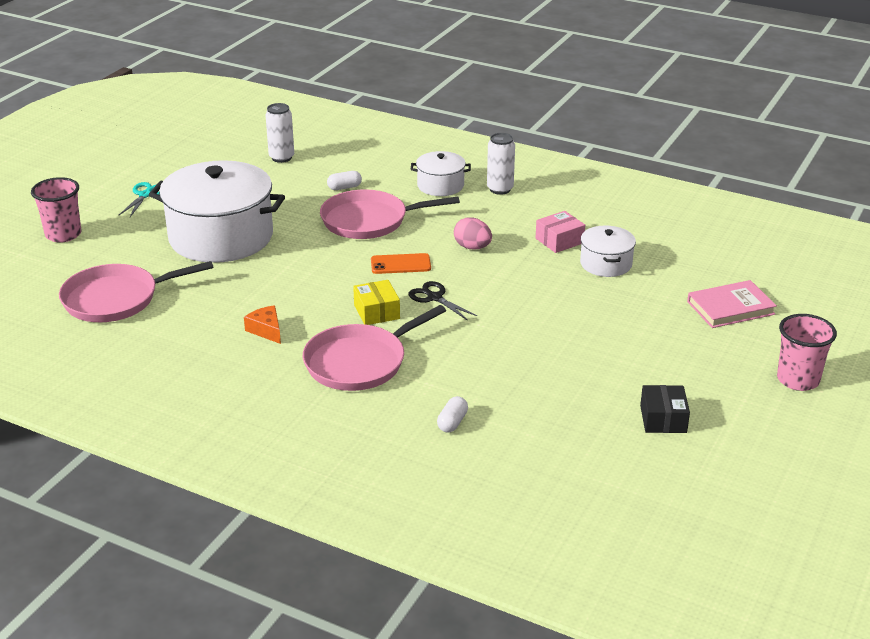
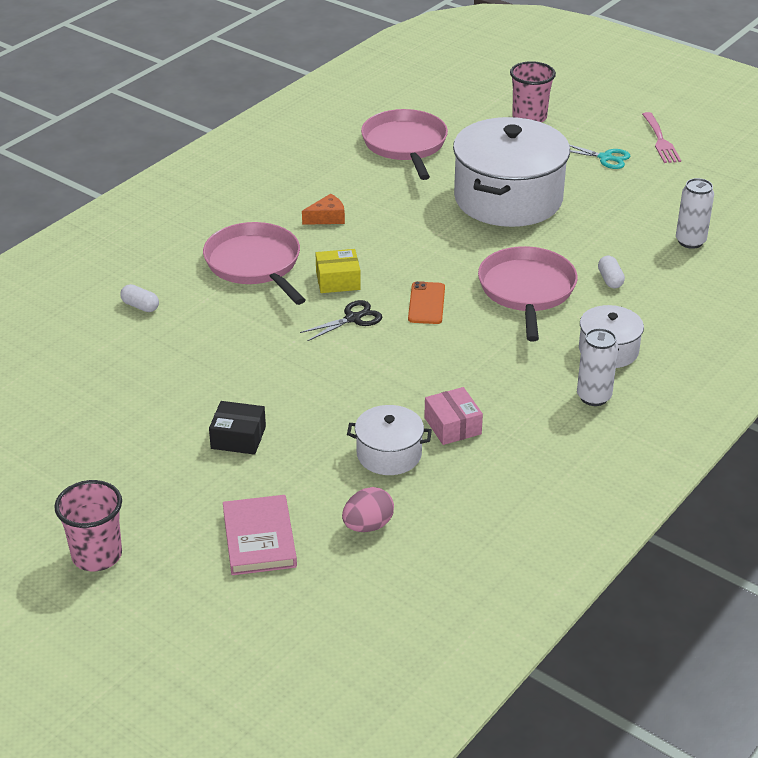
camera: 100 degrees right, 5 degrees up
(114, 171) = (660, 141): none -> pink fork
(472, 247) = (451, 356): pink egg -> pink egg (368, 525)
(663, 419) = (81, 436): black box -> black box (238, 437)

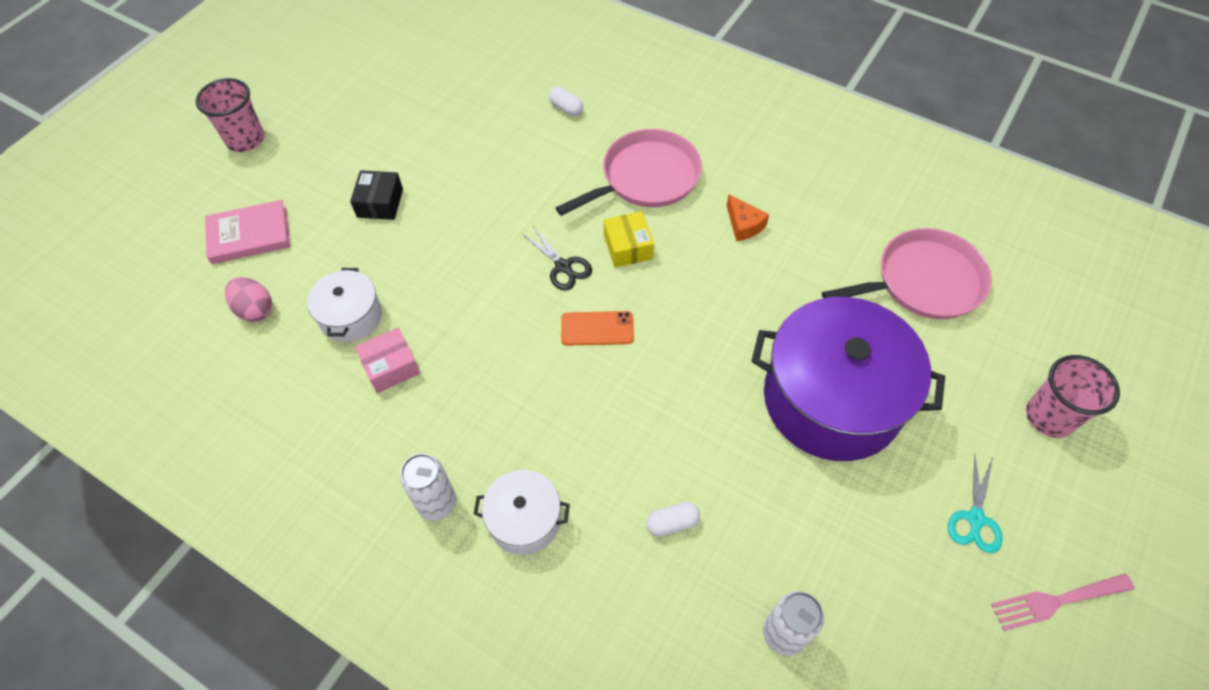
camera: 85 degrees right, 20 degrees up
(140, 306) = (566, 108): white capsule -> white capsule turned 75 degrees counterclockwise
(508, 198) = (832, 399): white pot -> purple pot
(526, 290) = (635, 427): pink pan -> none

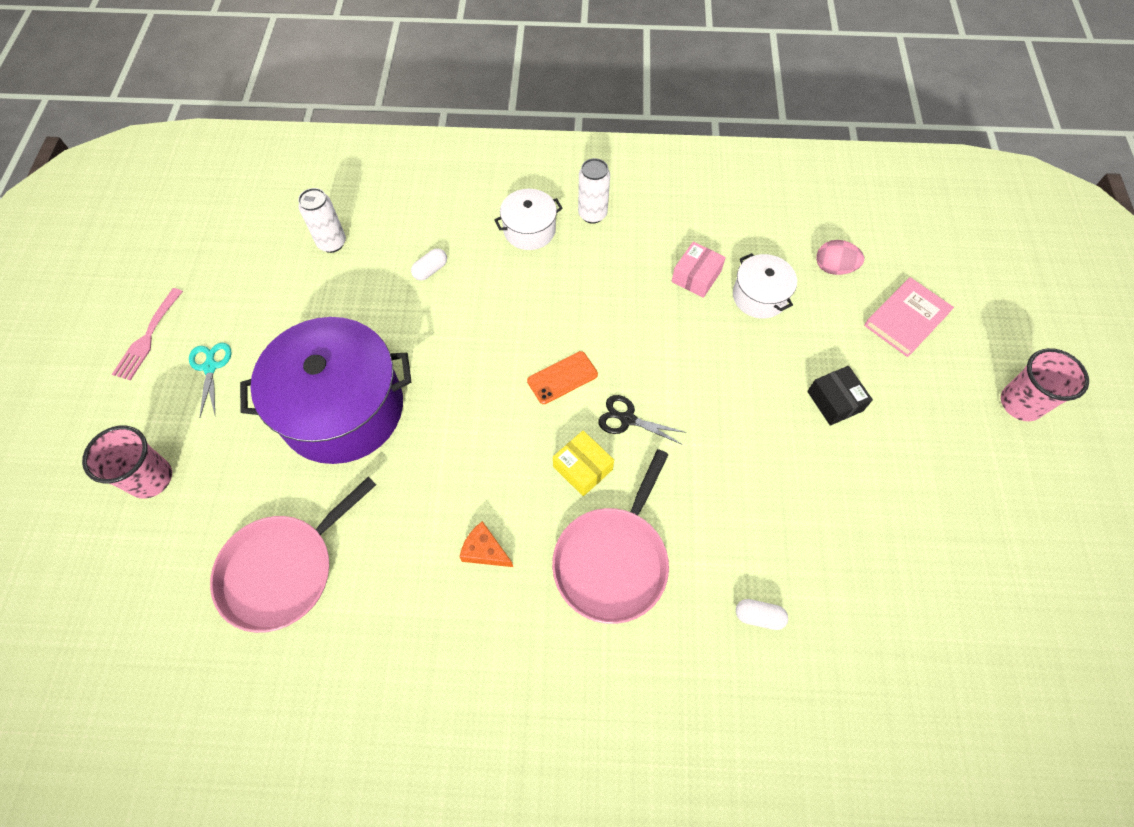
camera: 150 degrees right, 5 degrees up
(1056, 601) = (148, 337): pink fork -> pink fork turned 150 degrees clockwise

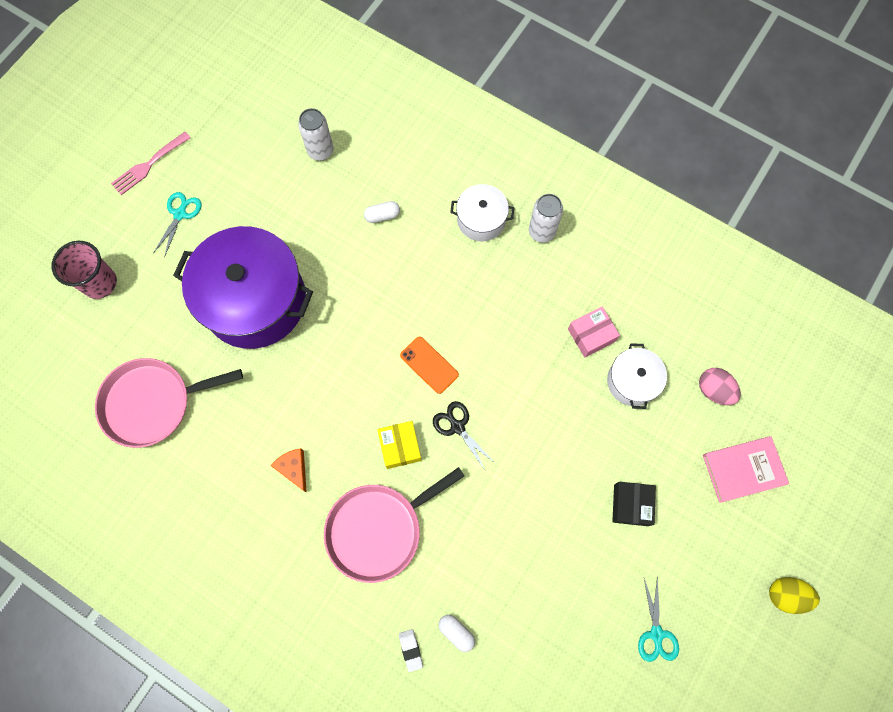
camera: 30 degrees right, 10 degrees up
(562, 378) = (429, 365): orange phone -> orange phone turned 45 degrees clockwise
(725, 663) = (411, 650): none -> white eraser
(942, 504) = (656, 634): none -> turquoise scissors
(1020, 403) = (786, 595): pink cup -> yellow egg

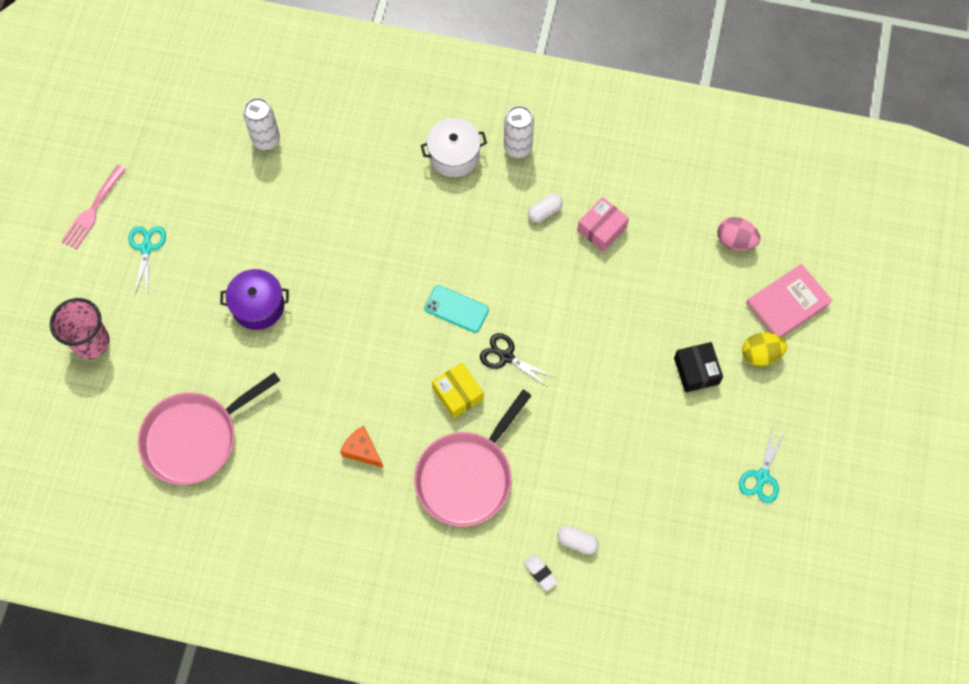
camera: 20 degrees left, 5 degrees down
(255, 300) = (258, 306): purple pot -> purple pot, size x0.48
(382, 216) = (354, 183): white capsule -> white capsule (544, 212)
(429, 365) = (456, 309): orange phone -> turquoise phone
(632, 381) = (656, 258): white pot -> none
(656, 634) = (762, 477): turquoise scissors -> turquoise scissors turned 45 degrees clockwise
(786, 595) = (865, 401): yellow egg -> yellow egg (760, 355)

